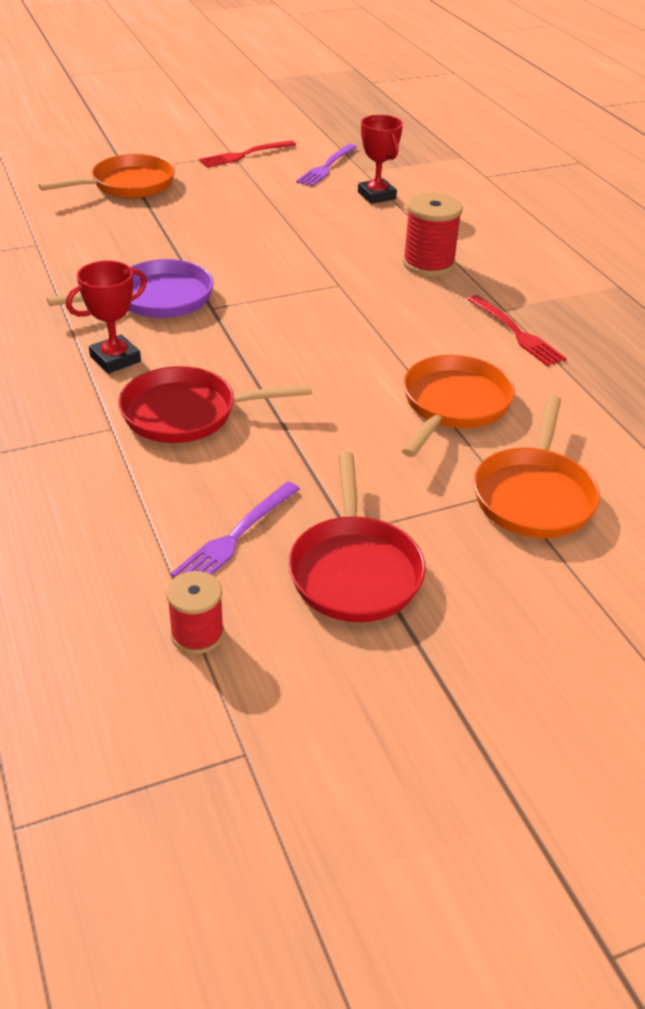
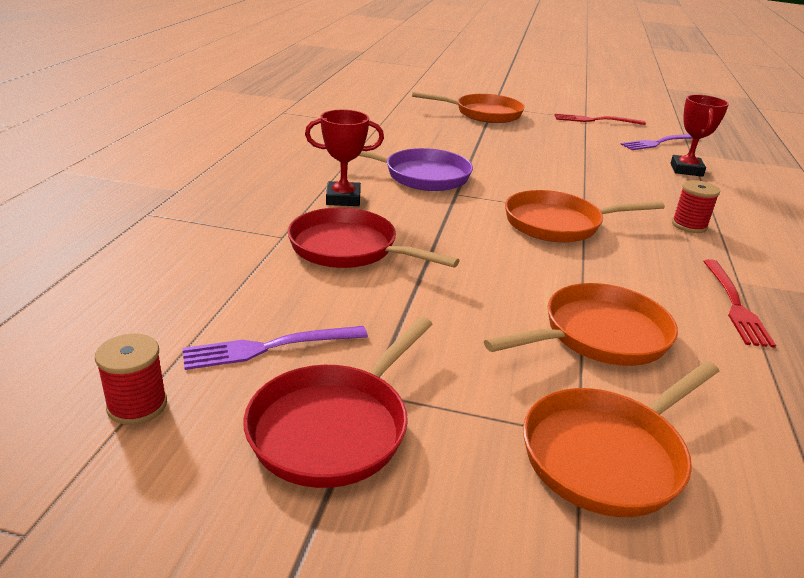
camera: 35 degrees right, 10 degrees down
(330, 306) = (558, 224): none -> orange pan
(428, 264) = (689, 225): red spool -> red spool, size x0.64

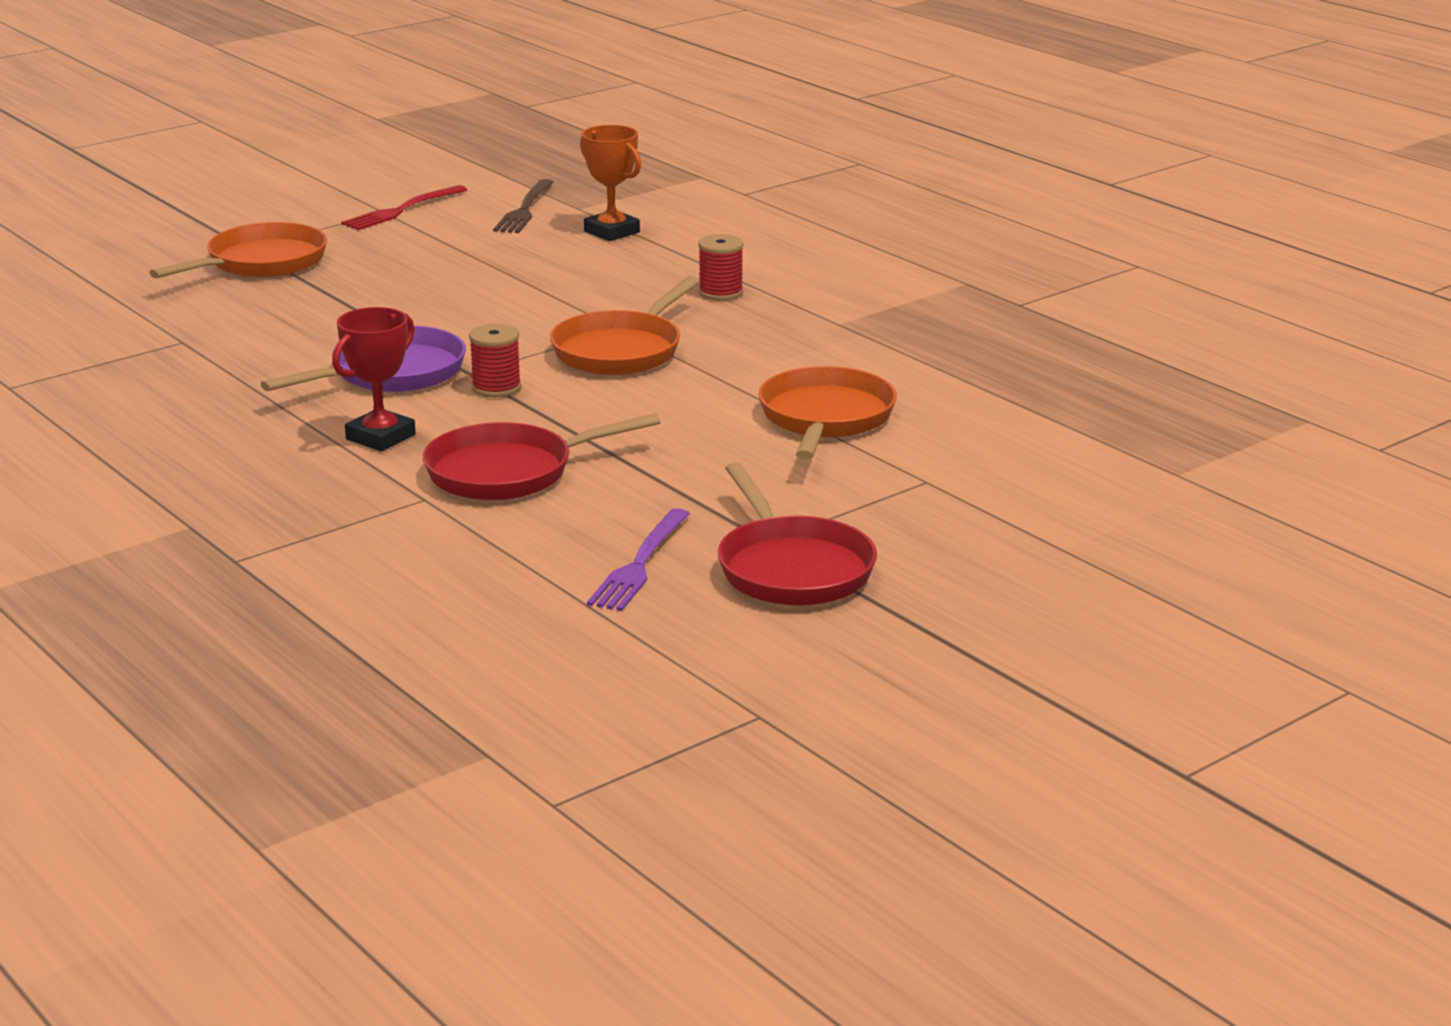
camera: 50 degrees left, 5 degrees down
(137, 405) = (649, 643): red spool -> red spool (496, 388)
(608, 455) = (957, 480): orange pan -> none
(658, 143) = (524, 210): purple fork -> brown fork
(686, 170) = (612, 232): red trophy -> orange trophy
(735, 305) = (867, 344): red fork -> none

